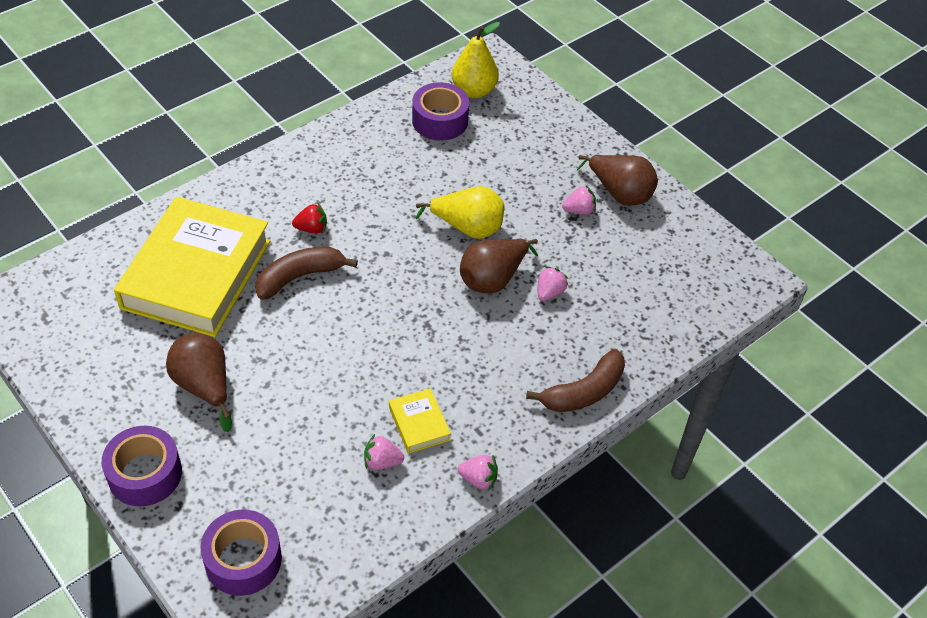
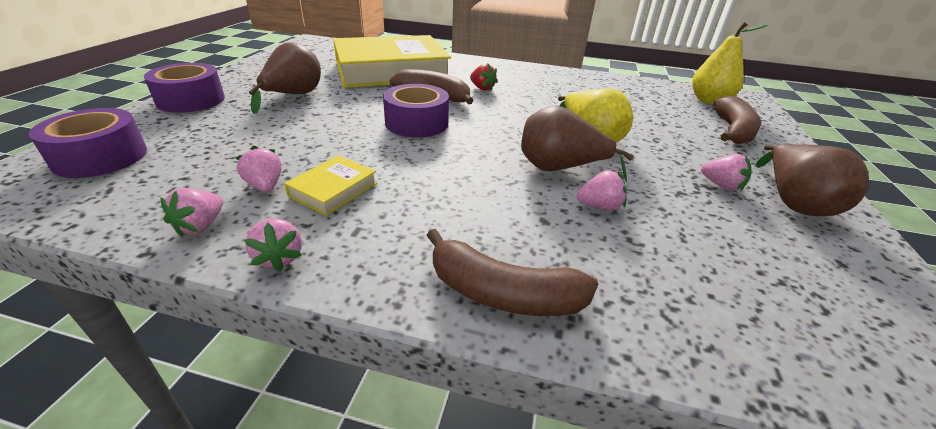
camera: 55 degrees right, 15 degrees down
(411, 511) = (201, 226): none -> pink strawberry
(440, 121) = (656, 98): purple tape -> purple tape (416, 123)
(527, 130) = (732, 131): none -> brown banana

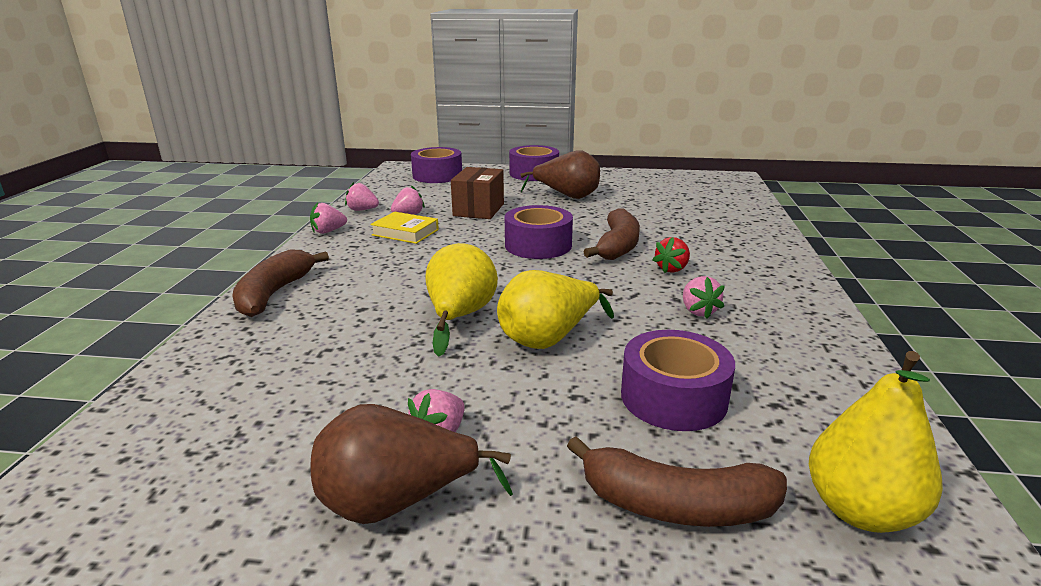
camera: 85 degrees right, 10 degrees down
(291, 140) = (479, 210): none -> brown box
(391, 70) = (679, 220): yellow book -> none
(559, 169) = (460, 317): brown pear -> yellow pear
(599, 206) = (384, 336): pink strawberry -> pink strawberry (698, 311)
(645, 116) = (673, 397): none -> purple tape

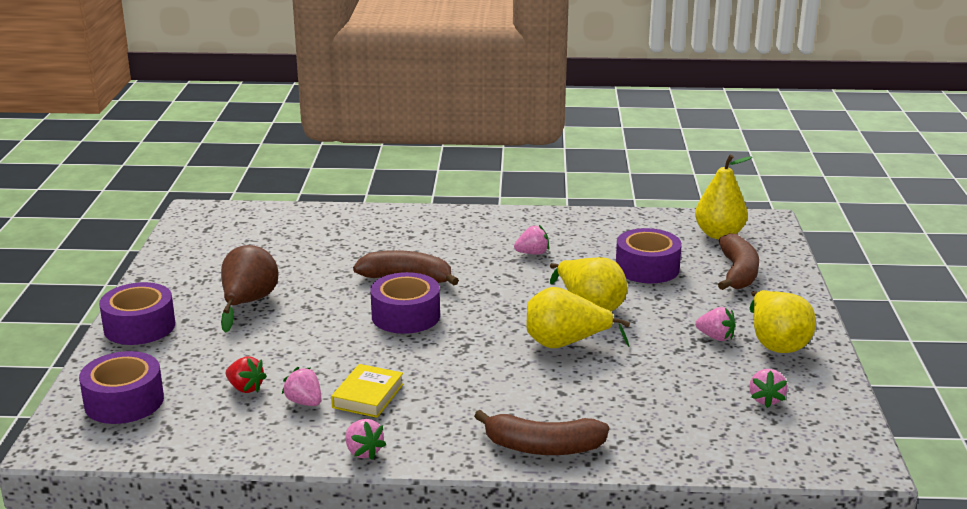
camera: 95 degrees left, 0 degrees up
(362, 210) = (280, 441): pink strawberry -> pink strawberry (766, 399)
(397, 502) = (776, 343): brown pear -> yellow pear
(479, 210) = (291, 356): brown box -> none
(672, 269) = (457, 258): red strawberry -> red strawberry (245, 388)

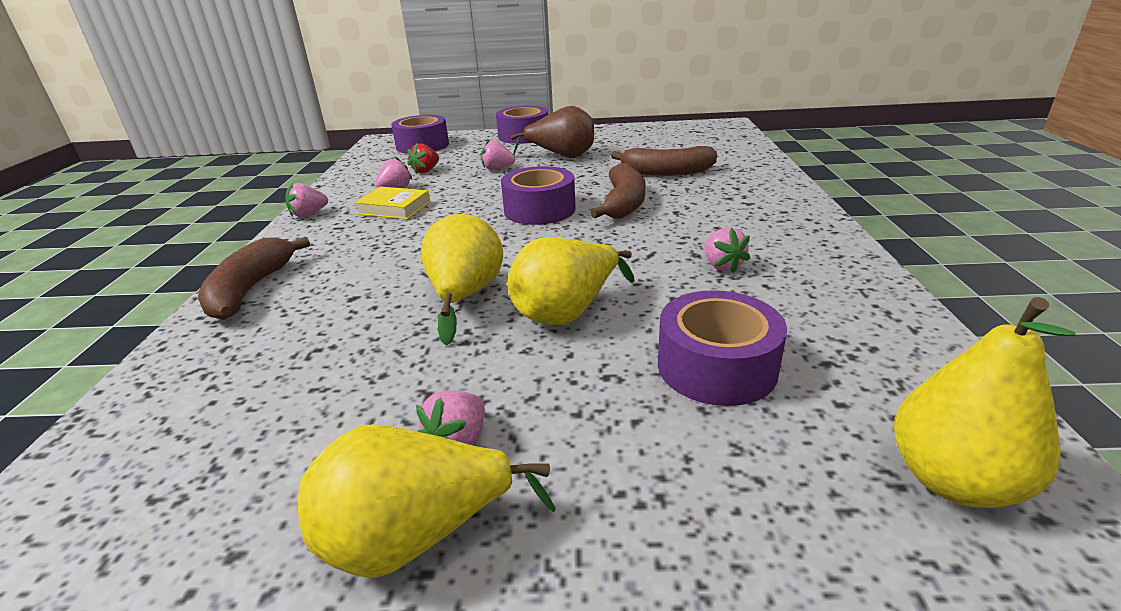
camera: 90 degrees right, 5 degrees up
(738, 273) = (747, 499): brown banana -> brown banana (666, 172)
(766, 399) = (223, 494): pink strawberry -> pink strawberry (497, 168)

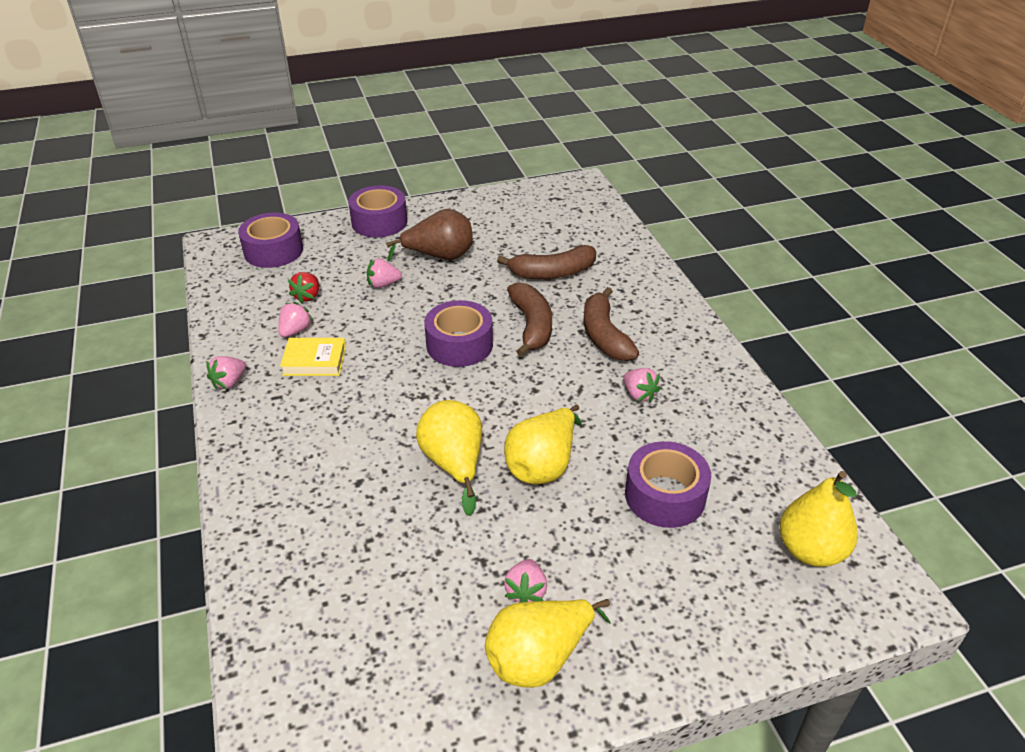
camera: 20 degrees left, 10 degrees up
(251, 290) = (257, 490): brown banana -> brown banana (604, 335)

